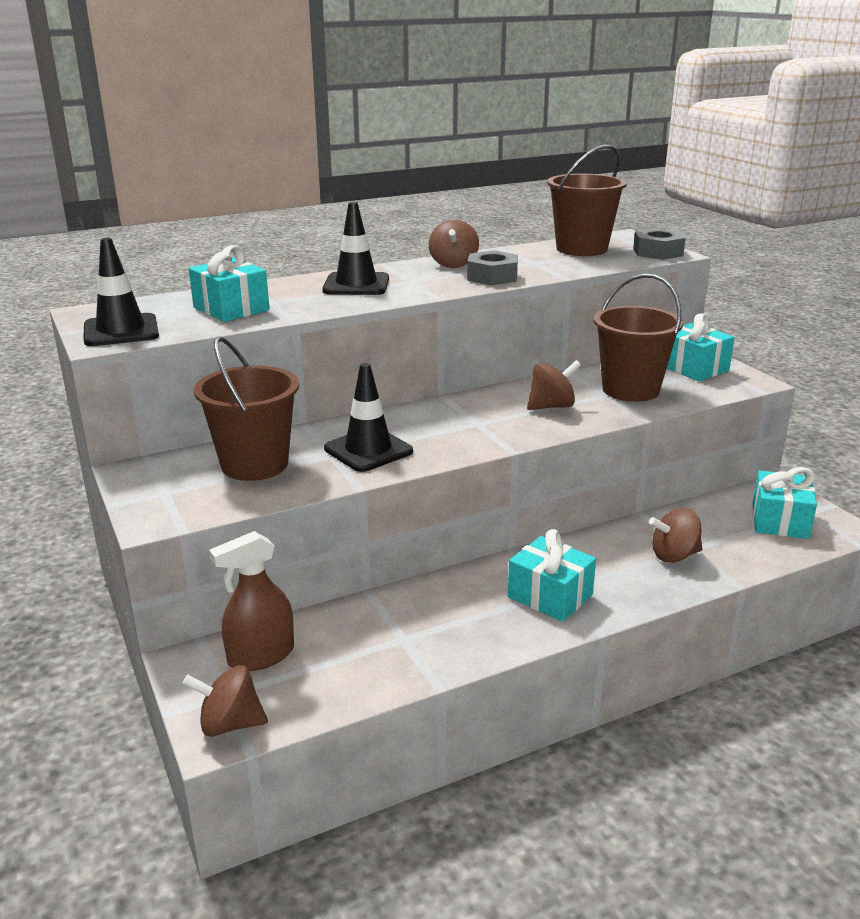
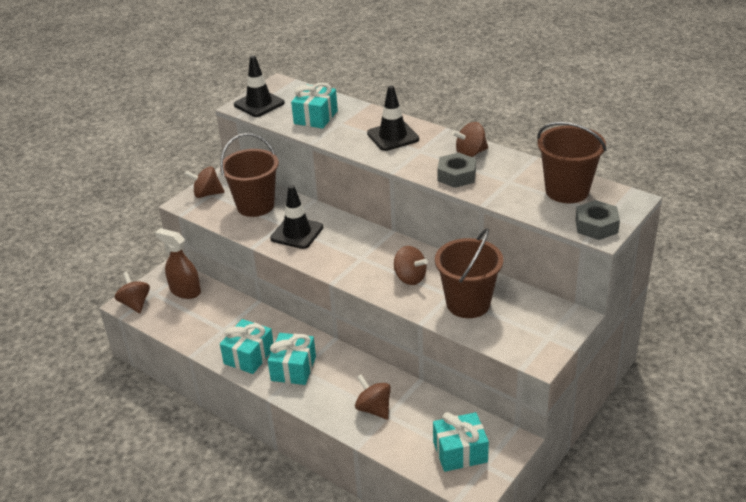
camera: 65 degrees right, 10 degrees up
(159, 496) = (207, 194): none -> brown spinning top
(693, 368) = (539, 323): turquoise gift -> turquoise gift (249, 356)

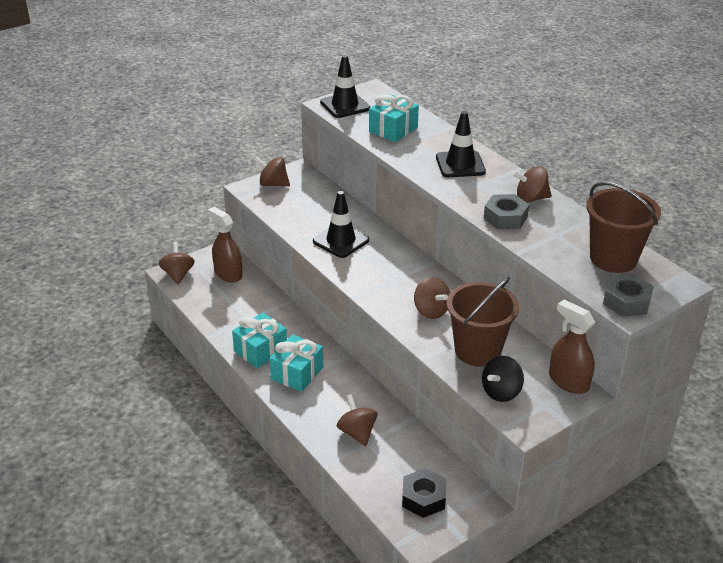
camera: 15 degrees right, 0 degrees up
(255, 205) = (313, 205): brown bucket -> none
(460, 452) = (423, 498): turquoise gift -> black nut
(505, 335) = (501, 392): none -> black spinning top
(559, 310) = (568, 381): none -> brown spray bottle

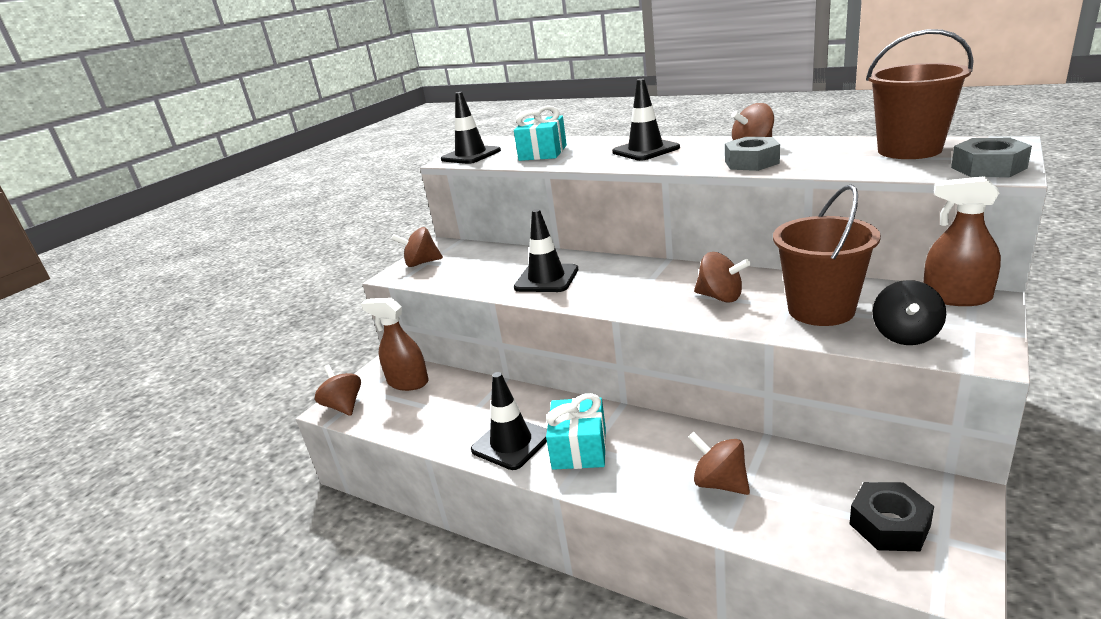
camera: 20 degrees left, 10 degrees down
(260, 350) = (511, 443): turquoise gift -> black traffic cone

